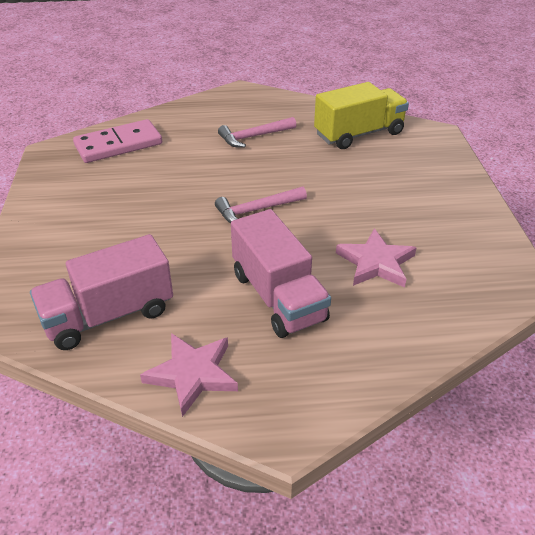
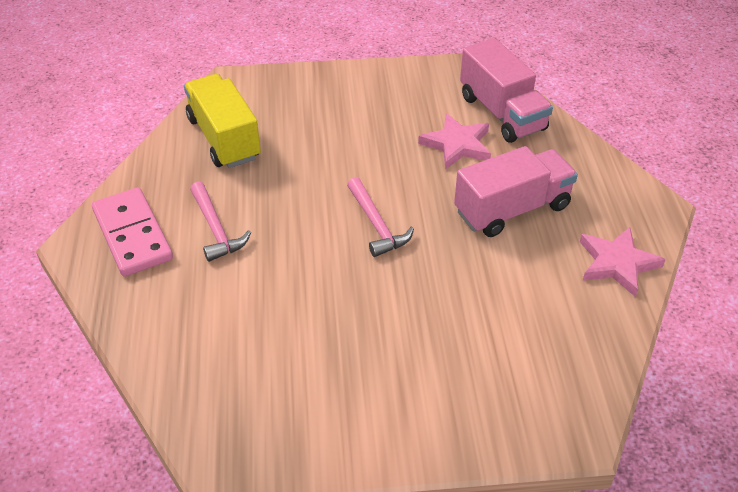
camera: 90 degrees left, 5 degrees up
(109, 315) = (558, 333): pink truck -> pink truck (502, 113)
(118, 145) = (216, 374): pink domino -> pink domino (133, 235)

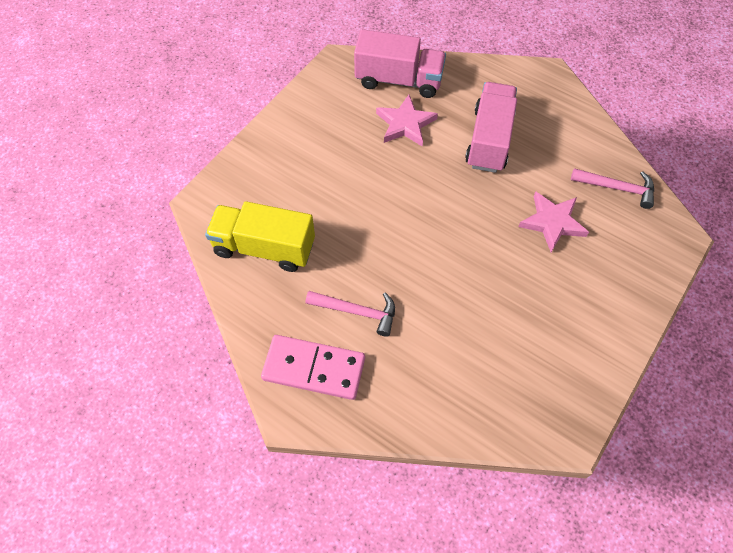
camera: 50 degrees left, 15 degrees up
(376, 224) = (438, 217): pink hammer -> pink hammer (617, 188)
(617, 263) = (576, 126): pink star -> pink star (552, 222)

